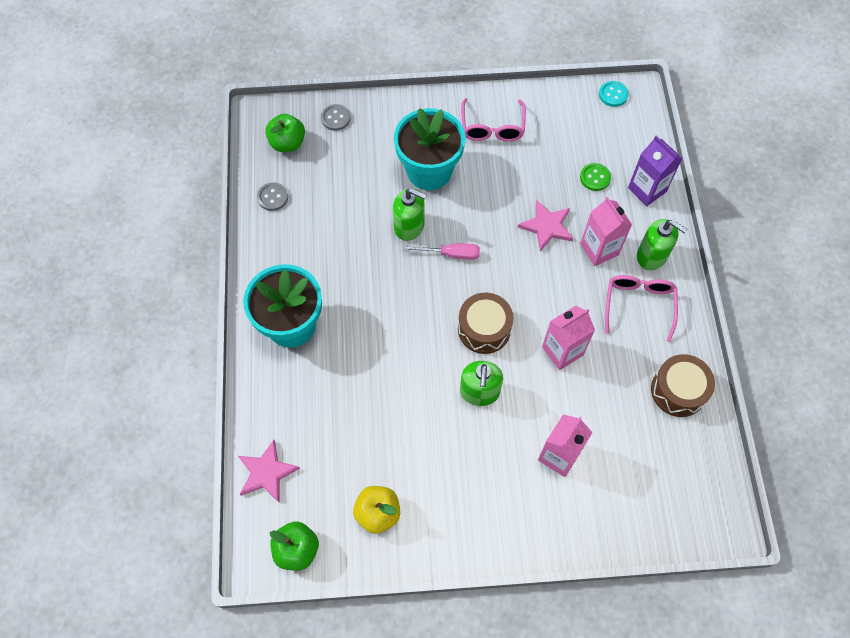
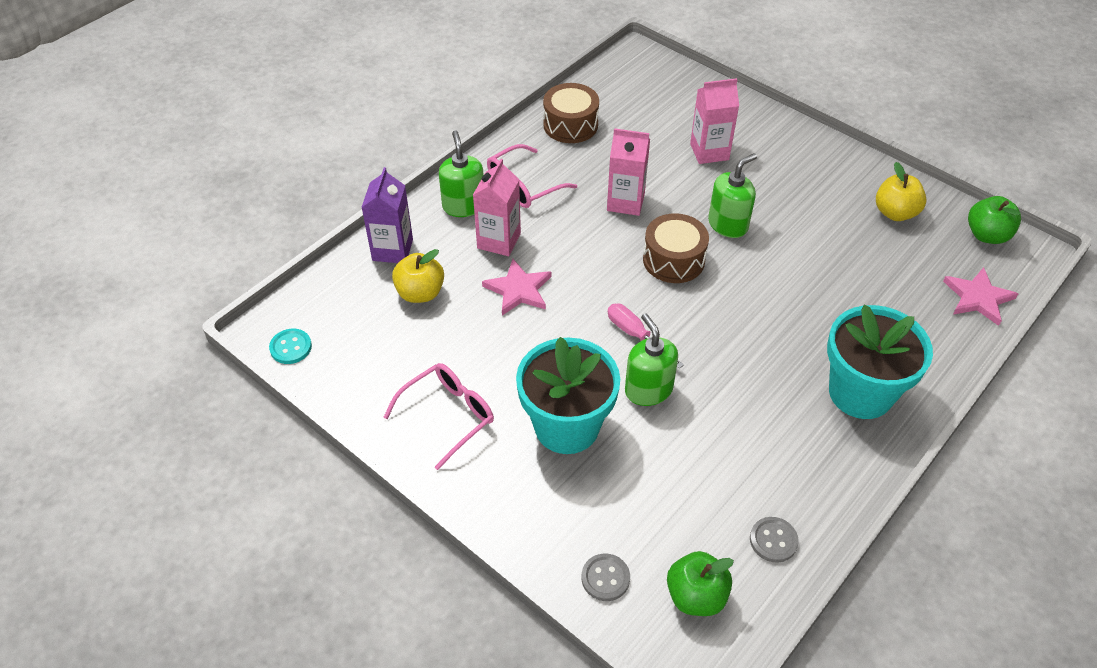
camera: 135 degrees left, 15 degrees down
(595, 178) = (420, 293): green button -> yellow apple

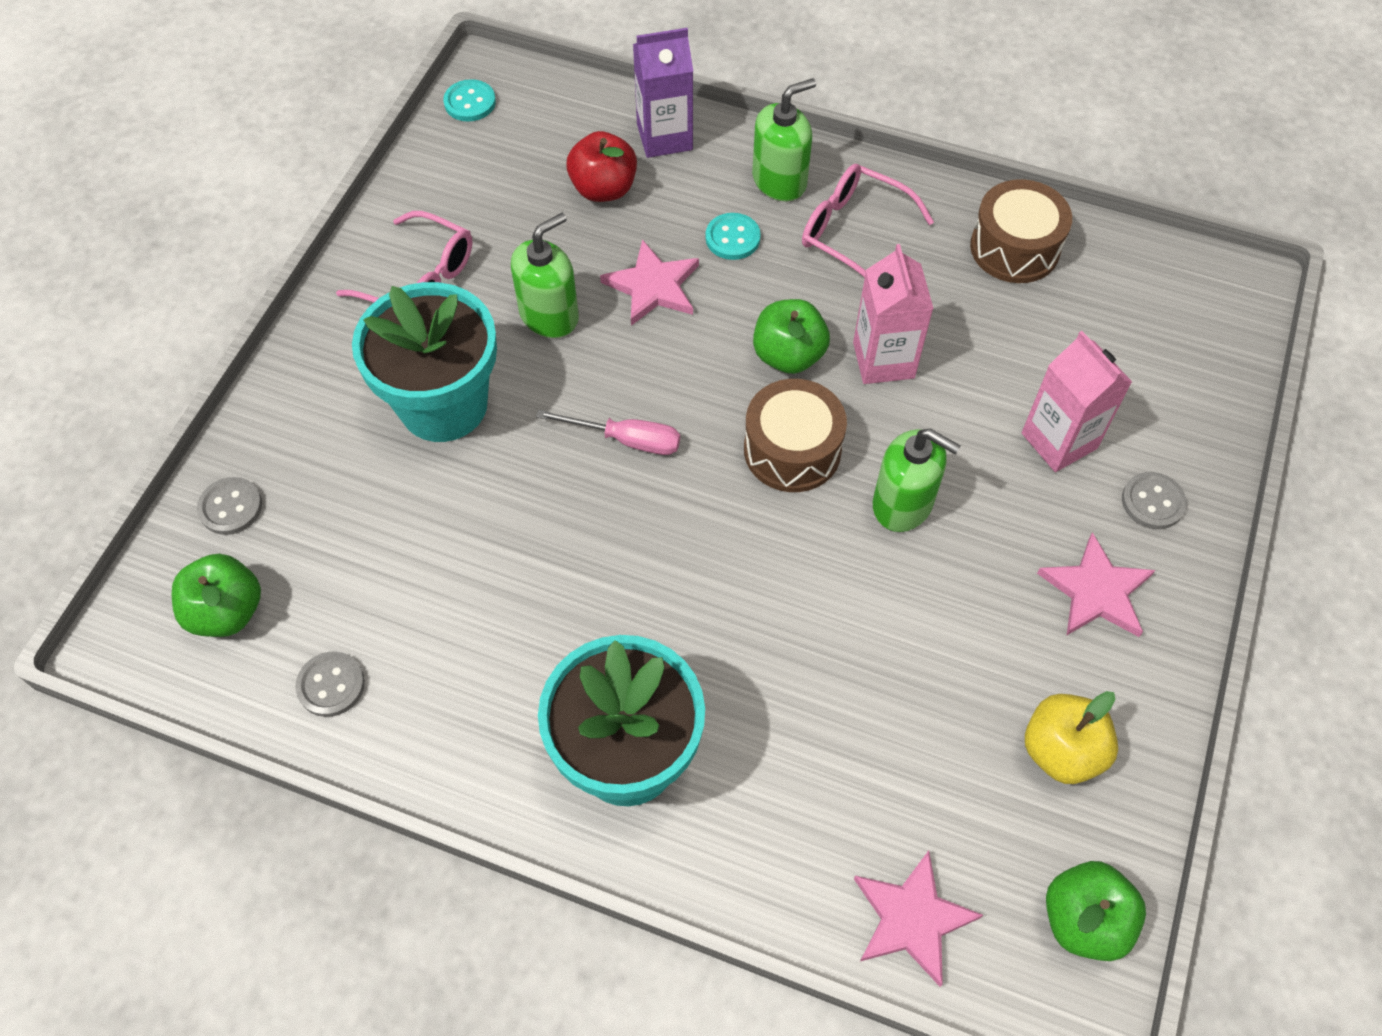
camera: 70 degrees right, 10 degrees up
(420, 293) = (603, 189): yellow apple -> red apple
(499, 241) = (732, 238): pink carton -> turquoise button
(604, 241) = (788, 355): none -> green apple
(635, 335) = (626, 440): pink screwdriver -> pink screwdriver turned 75 degrees clockwise
(648, 390) = (535, 479): green soap dispenser -> green soap dispenser (549, 315)
(760, 132) = (1152, 502): none -> grey button
(806, 169) = (1096, 591): none -> pink star

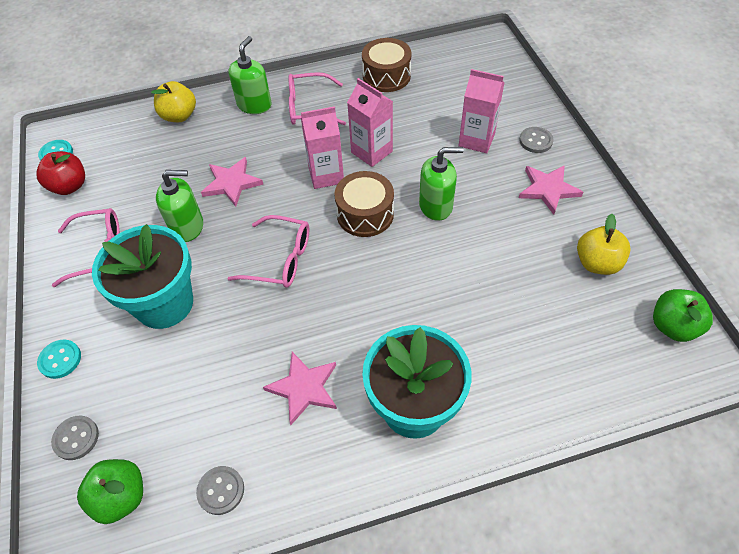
camera: 35 degrees left, 5 degrees down
(549, 315) = (187, 226): green soap dispenser -> green soap dispenser turned 75 degrees clockwise
(603, 189) = (167, 154): red apple -> red apple (69, 186)
(626, 440) = (280, 259): pink screwdriver -> pink glasses
(664, 137) = (179, 116): purple carton -> yellow apple
(732, 238) = (253, 141): turquoise button -> turquoise button (60, 360)
(788, 355) = (326, 175): green apple -> pink carton
(911, 919) = (608, 381): pink star -> pink star (304, 388)

